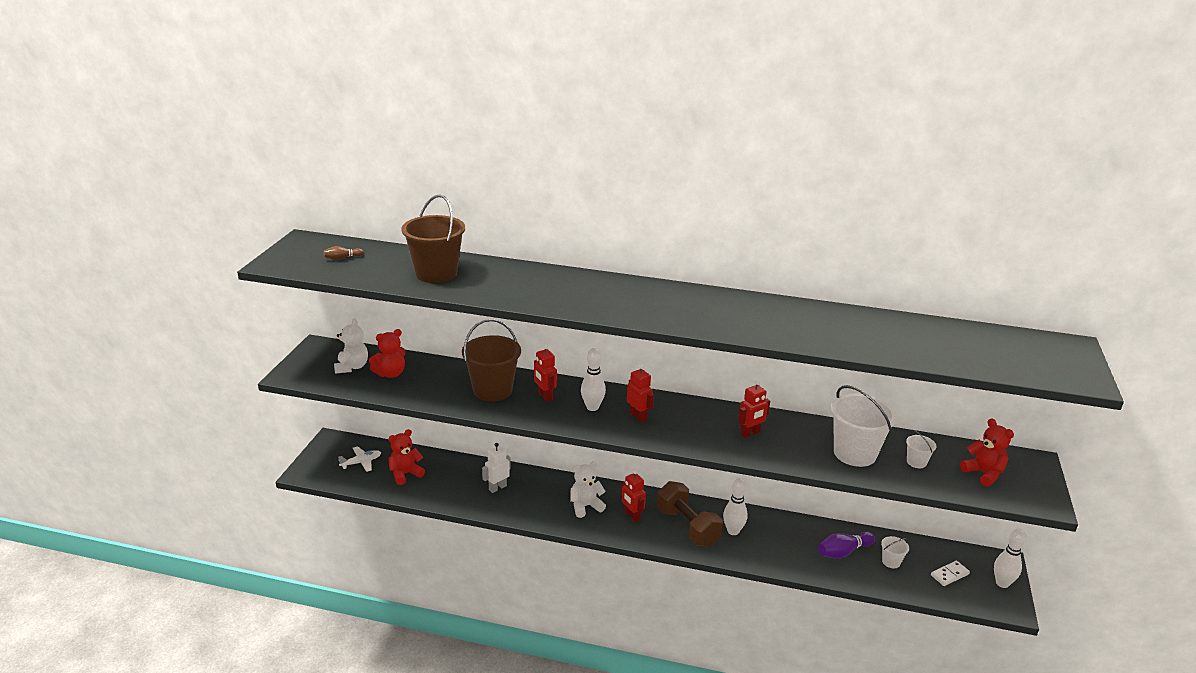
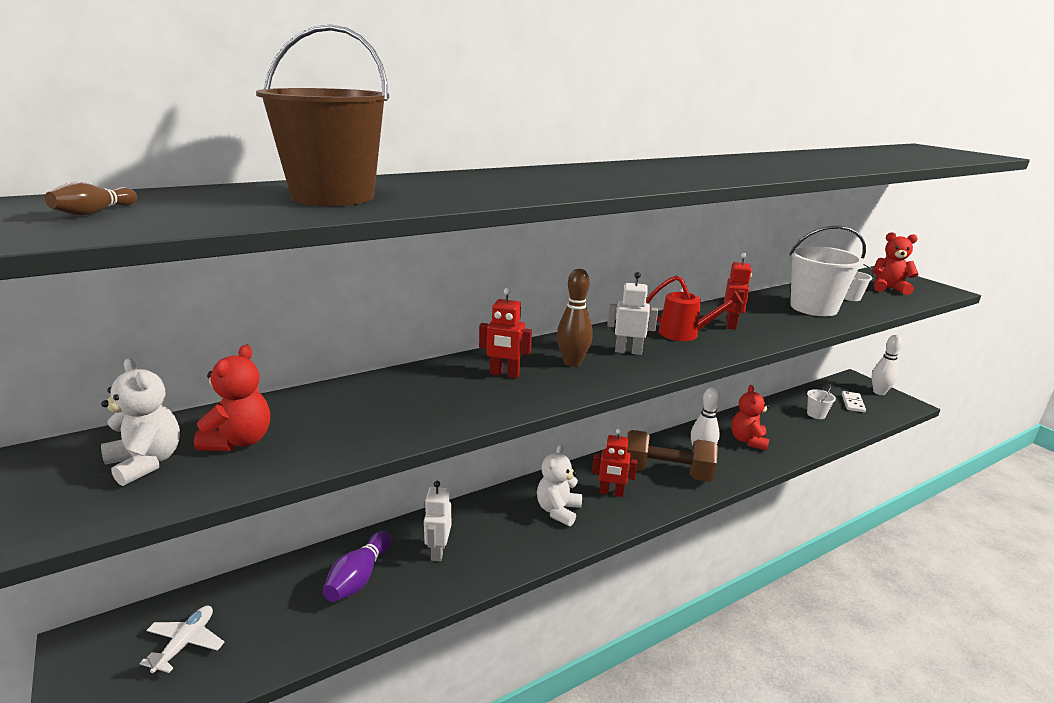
camera: 45 degrees left, 5 degrees down
(405, 474) = (285, 613): red teddy bear -> red teddy bear (748, 441)
(492, 390) = (432, 395): brown bucket -> none
(592, 407) = (572, 362): white bowling pin -> brown bowling pin
(638, 417) = (628, 351): red robot -> white robot
(700, 424) = (684, 334): none -> red watering can
(843, 552) = (784, 425): purple bowling pin -> purple bowling pin (359, 578)

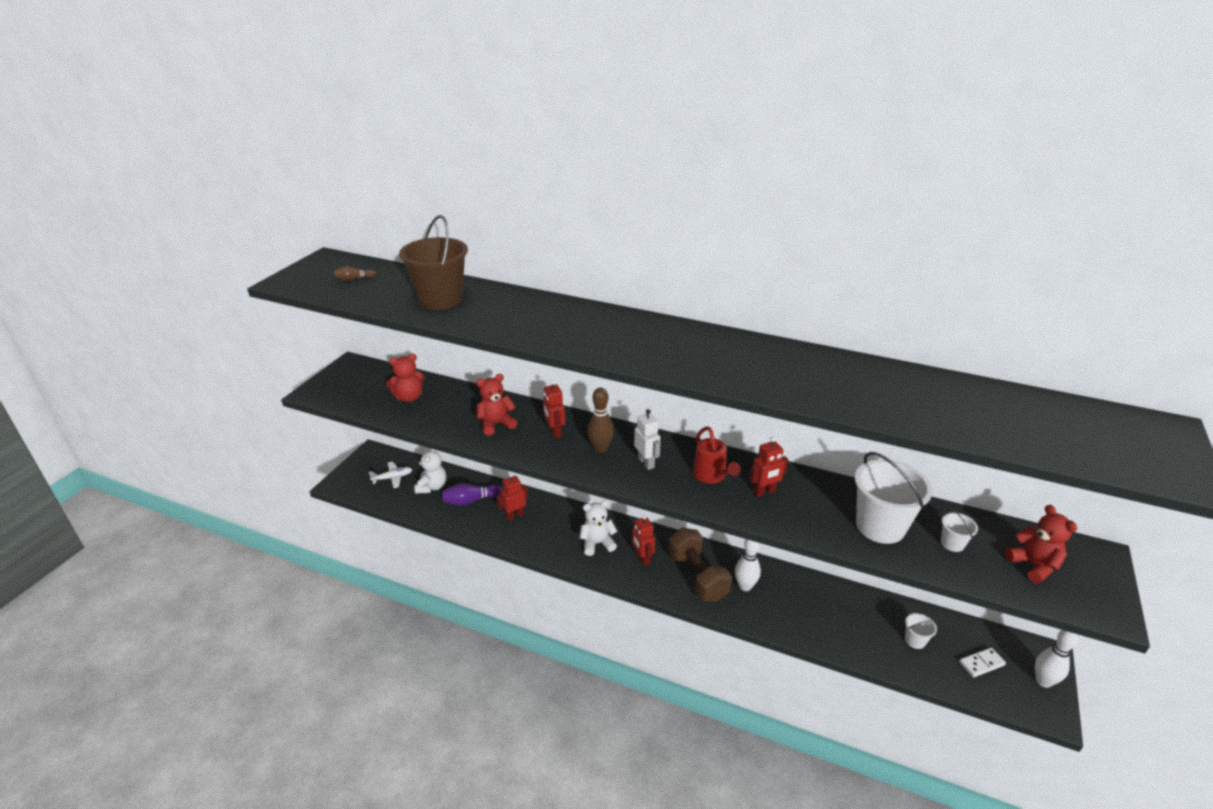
camera: 55 degrees right, 10 degrees up
(146, 463) = (375, 388): white teddy bear -> white teddy bear (432, 487)
(438, 551) = (514, 515): white robot -> red robot
(748, 441) = (802, 607): red teddy bear -> red teddy bear (496, 424)

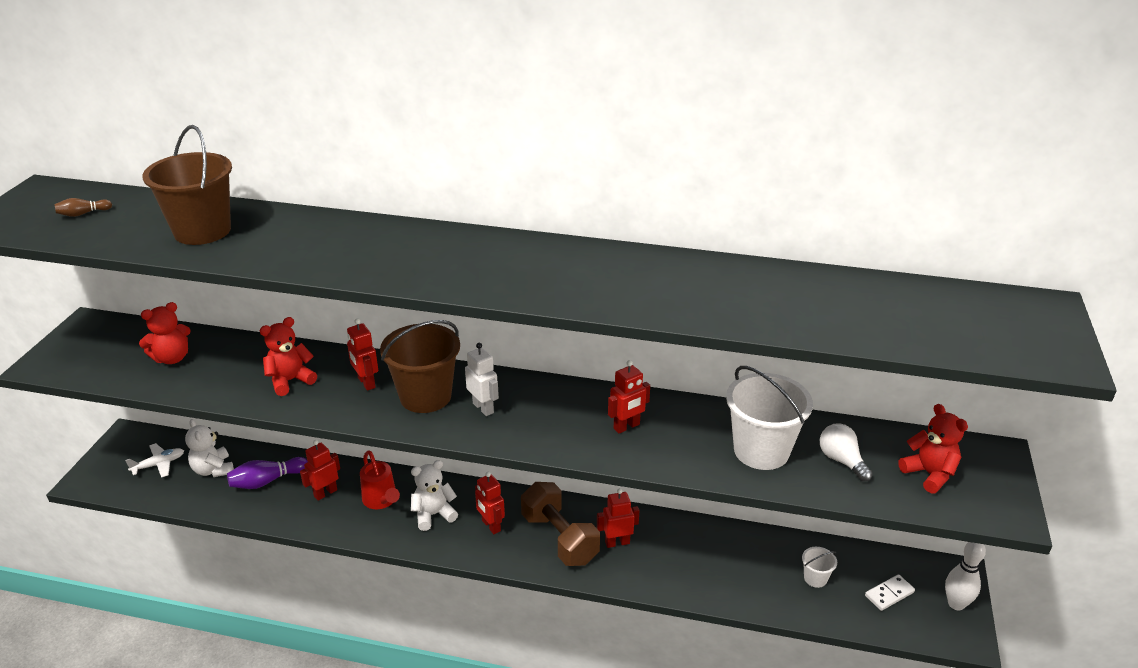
camera: 10 degrees left, 0 degrees up
(432, 487) = (213, 470): white teddy bear -> white teddy bear turned 150 degrees clockwise
(600, 448) = (425, 396): brown bowling pin -> brown bucket
(711, 476) = (563, 415): red watering can -> red watering can (381, 500)
(745, 586) = (617, 542): white bowling pin -> red robot
(952, 543) = (841, 460): white bucket -> white light bulb

